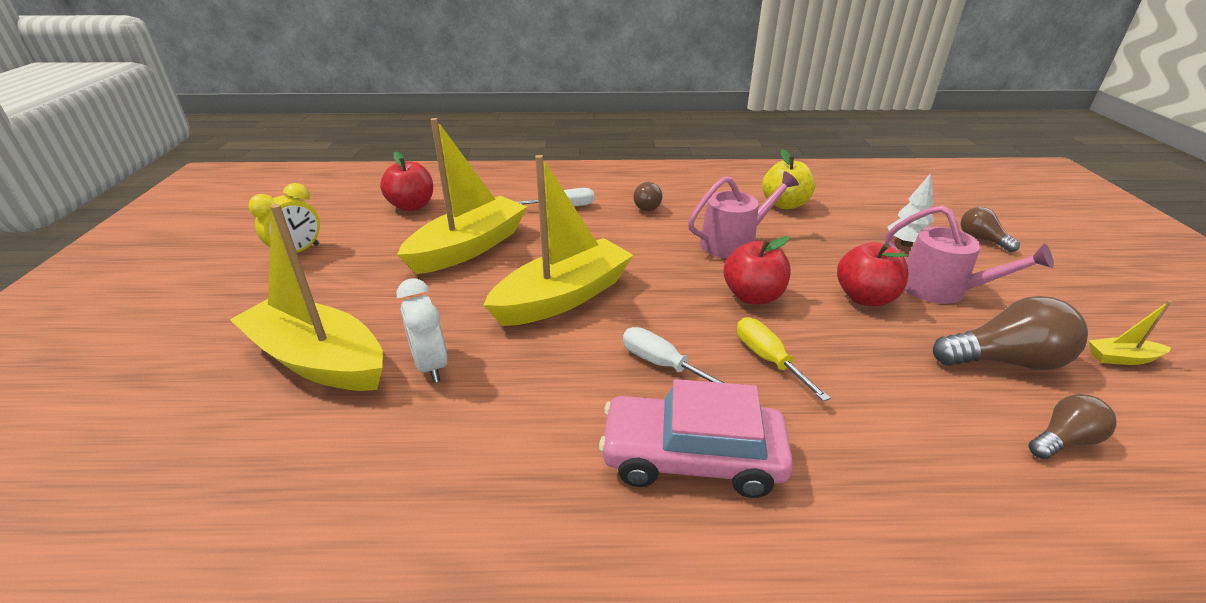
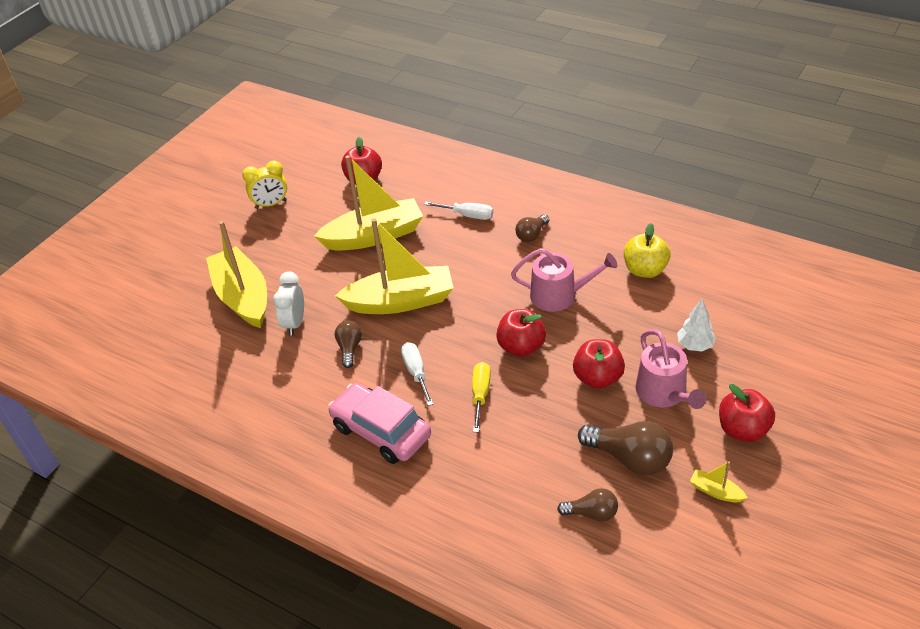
camera: 35 degrees right, 10 degrees up
(981, 239) = (767, 365): brown light bulb -> brown light bulb (349, 348)
(1048, 294) = (743, 430): none -> red apple

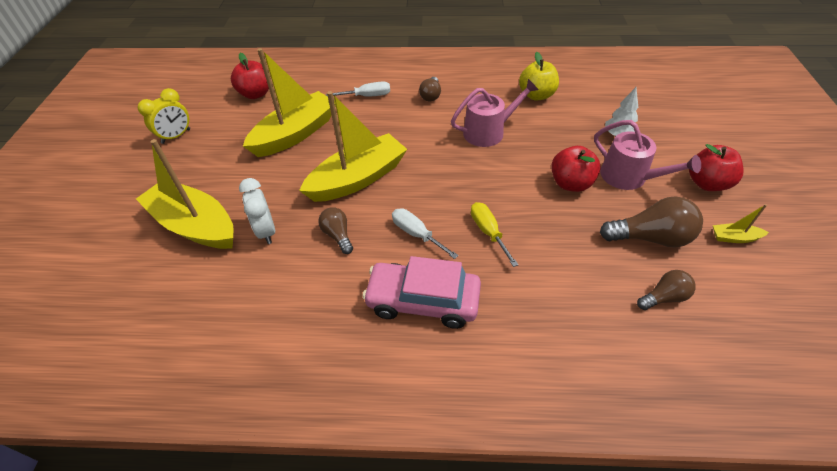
camera: 30 degrees left, 5 degrees up
(521, 347) = (490, 181): red apple -> none

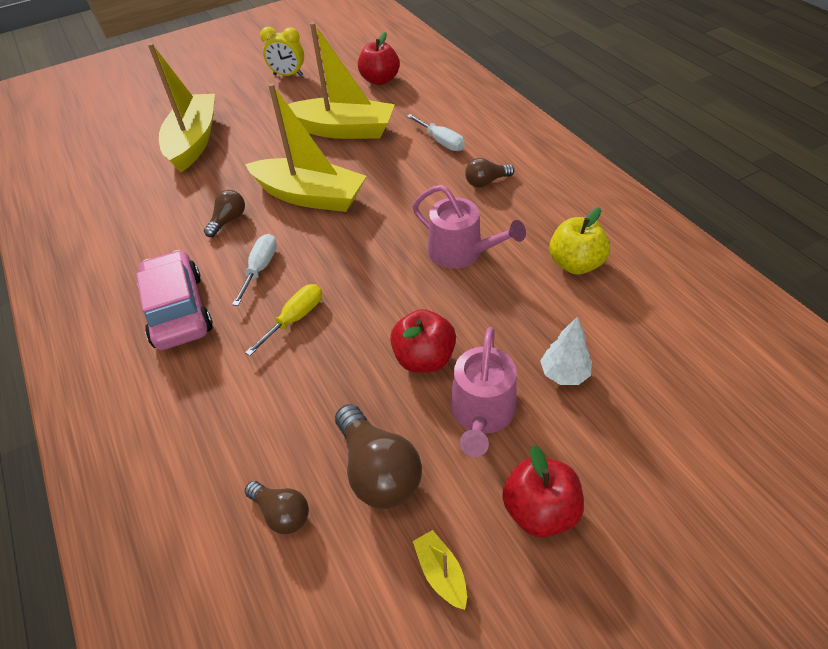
camera: 60 degrees right, 0 degrees up
(266, 231) = (209, 179): white clock -> none

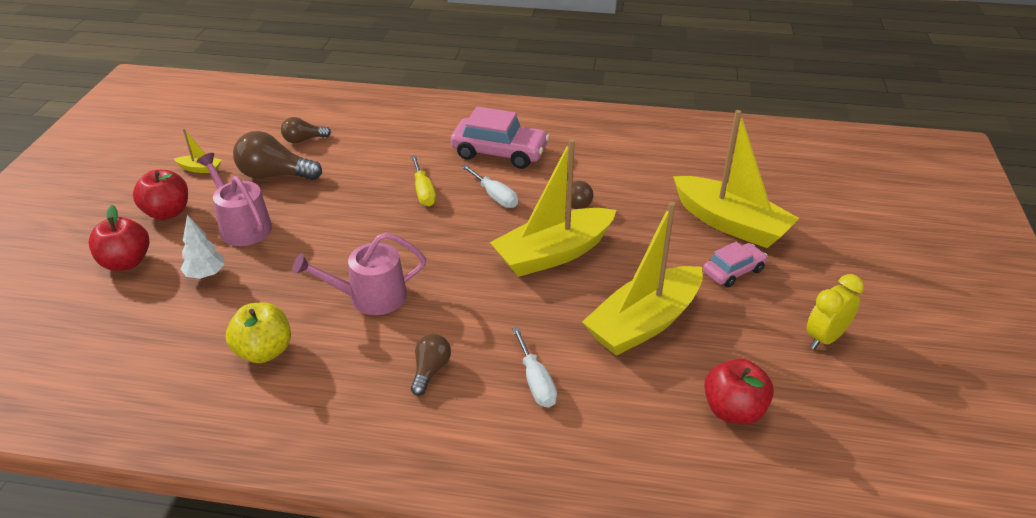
camera: 125 degrees right, 10 degrees down
(253, 121) = (733, 271): none -> pink car
(424, 358) = (311, 226): red apple -> red apple (126, 262)
(441, 142) = (536, 382): white screwdriver -> white screwdriver turned 105 degrees counterclockwise

